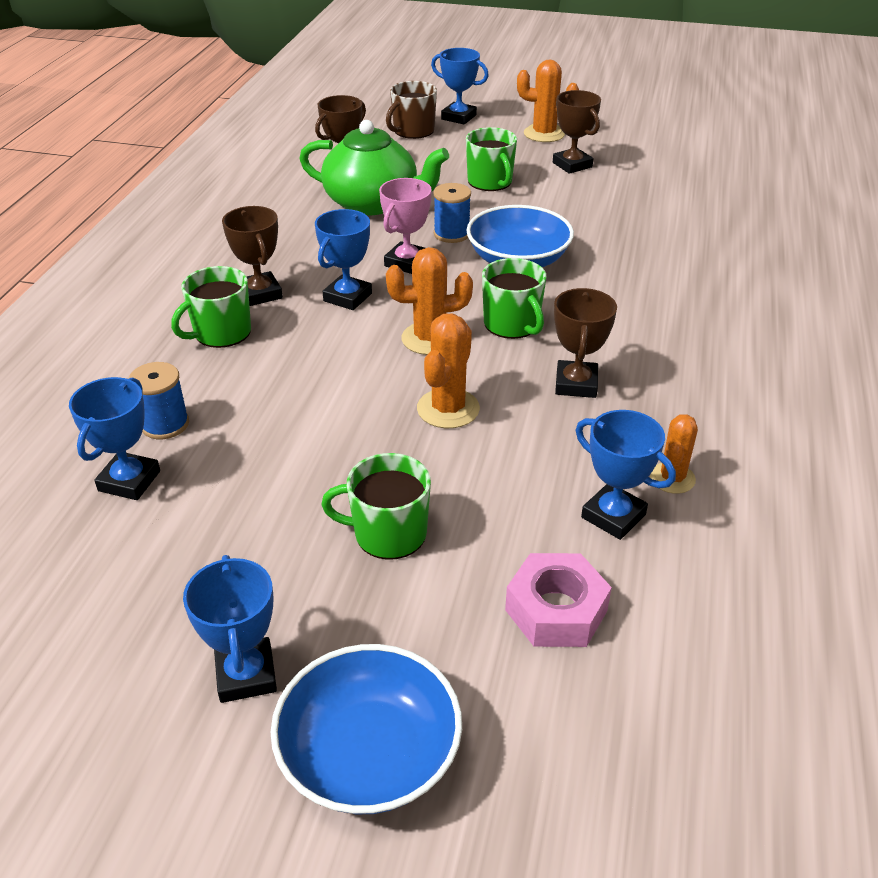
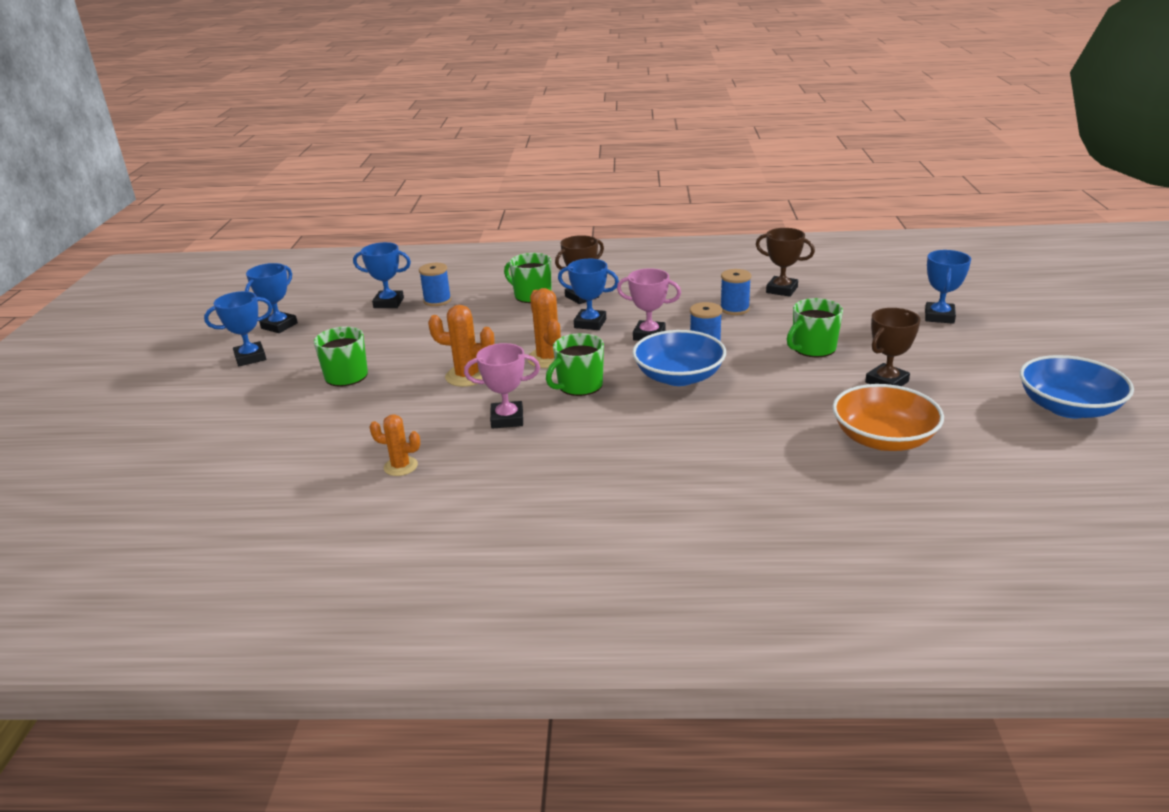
camera: 80 degrees right, 10 degrees down
(369, 754) = (195, 395): blue bowl -> blue bowl (1068, 407)
(373, 203) = (734, 309): green teapot -> blue spool
(413, 131) = (885, 302): brown mug -> none
(544, 134) = (947, 360): orange cactus -> none
(556, 610) = (279, 433): pink nut -> none
(576, 384) = (507, 419): brown trophy -> pink trophy
(613, 516) = (361, 446): blue trophy -> blue trophy (279, 326)
(669, 187) = (883, 439): none -> orange bowl

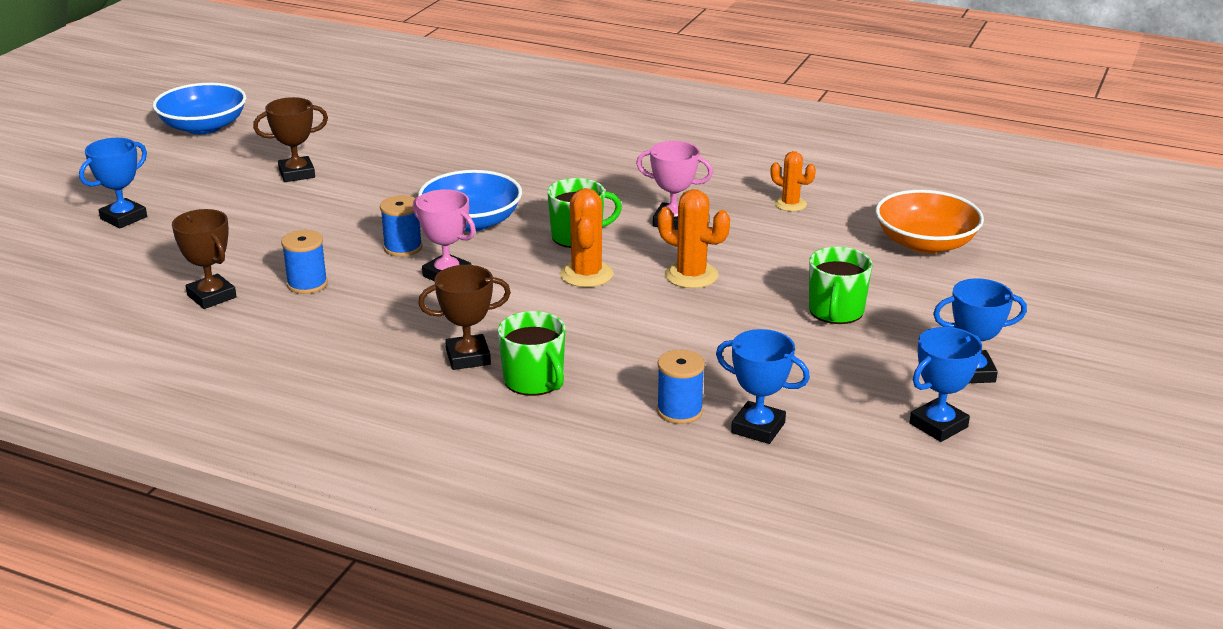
camera: 160 degrees left, 0 degrees up
(590, 323) = (498, 309): blue trophy -> none
(813, 348) = (304, 217): green mug -> none
(883, 439) = (376, 139): orange bowl -> orange bowl (925, 243)

